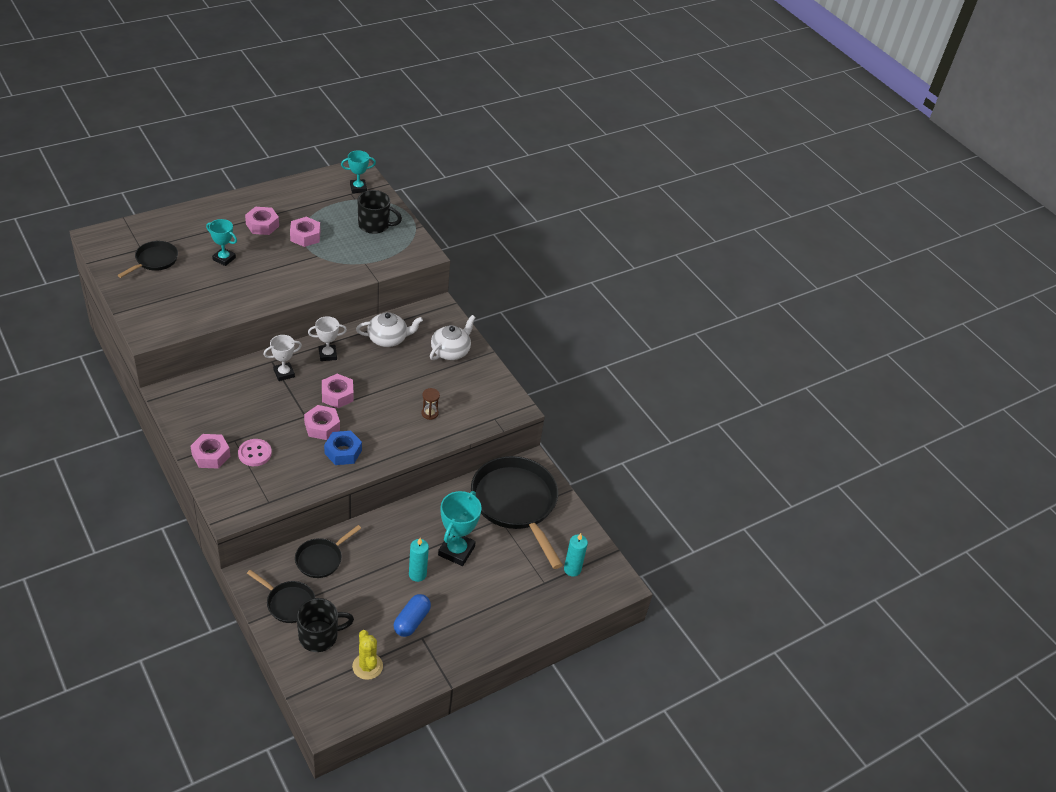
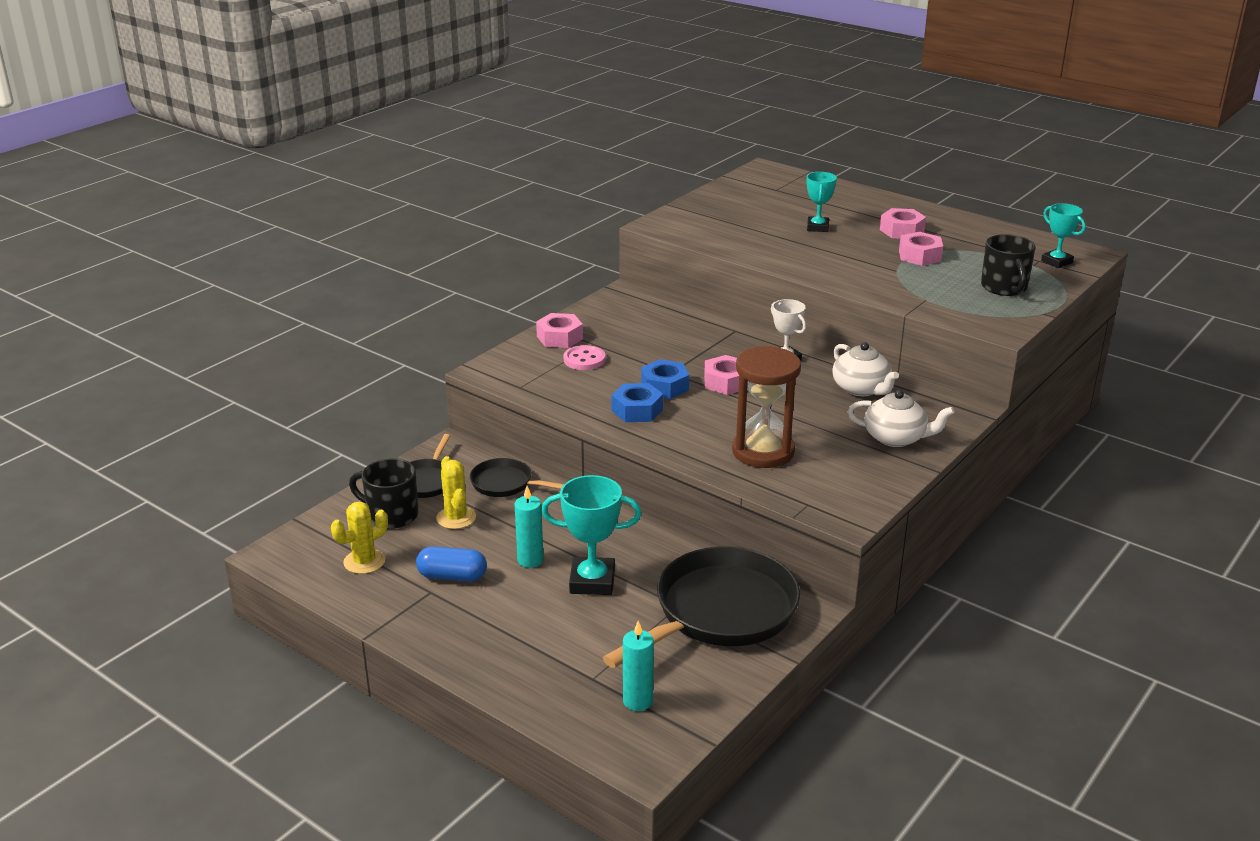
camera: 75 degrees right, 15 degrees down
(154, 260) = (767, 199): black pan -> none
(284, 373) = (724, 342): white trophy -> none
(319, 636) = (391, 515): black mug -> black mug turned 150 degrees clockwise
(322, 426) = (664, 386): pink nut -> blue nut
(346, 599) = (456, 518): none -> yellow cactus
(429, 413) = (763, 451): brown hourglass -> brown hourglass, size x2.41

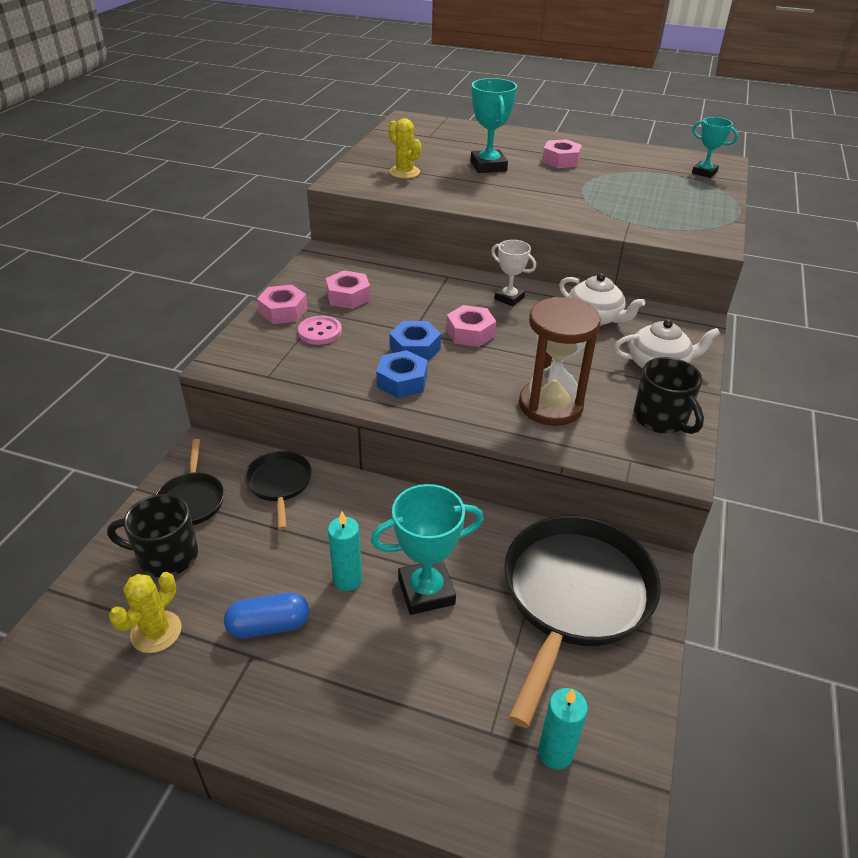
camera: 20 degrees left, 10 degrees up
(456, 518) = (242, 542): yellow cactus -> yellow cactus (404, 172)
(505, 484) = (279, 484): black pan -> black pan turned 75 degrees clockwise
(817, 227) = (488, 166): turquoise trophy -> turquoise trophy, size x1.56
(919, 256) = (593, 181): pink nut -> pink nut (348, 296)
(1004, 288) = (684, 201): black mug -> black mug (661, 419)

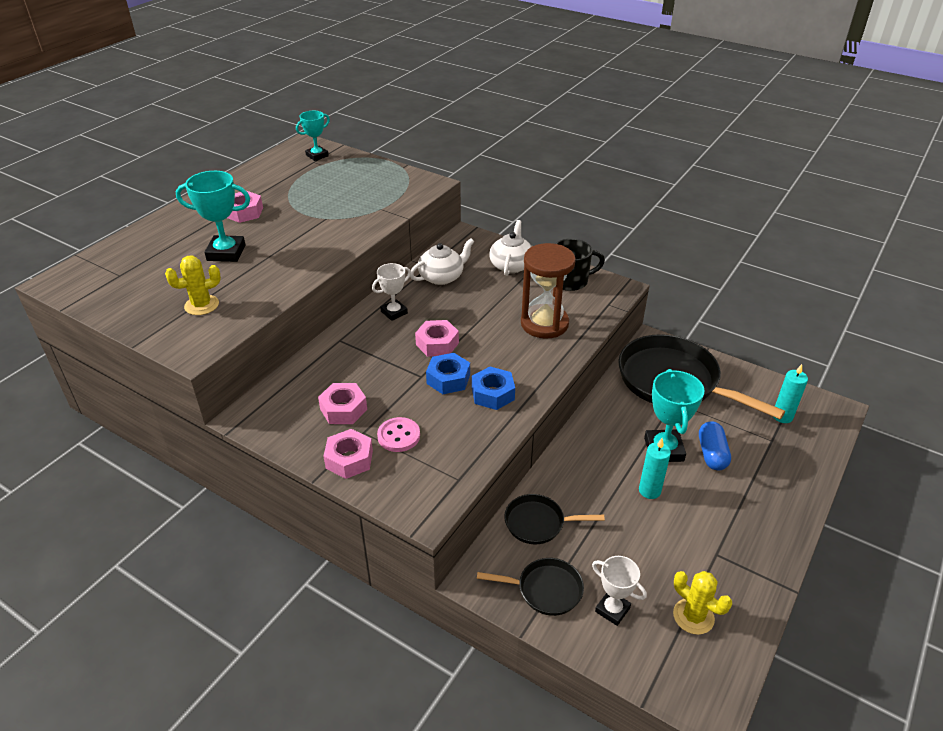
camera: 75 degrees left, 0 degrees up
(166, 556) = (612, 610): black mug -> white trophy
(269, 626) = (690, 541): blue capsule -> blue capsule (712, 454)

